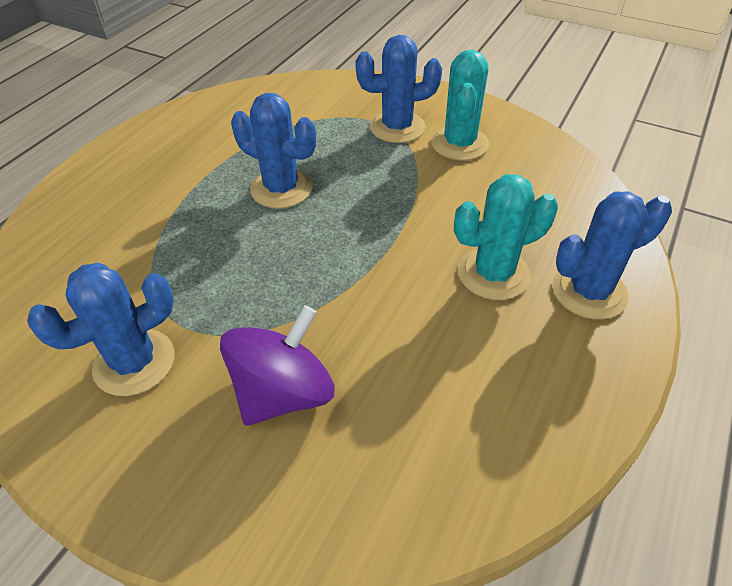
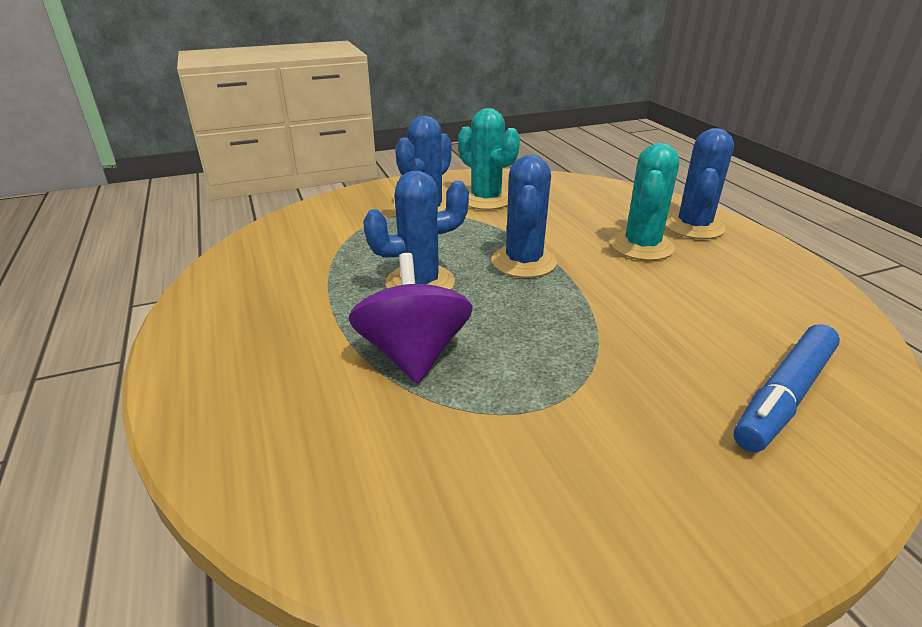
camera: 50 degrees left, 15 degrees down
(134, 362) = (560, 461): blue cactus -> blue cactus (523, 262)
(283, 393) = (685, 383): purple spinning top -> purple spinning top (413, 354)
(321, 464) = (784, 396): none -> blue marker

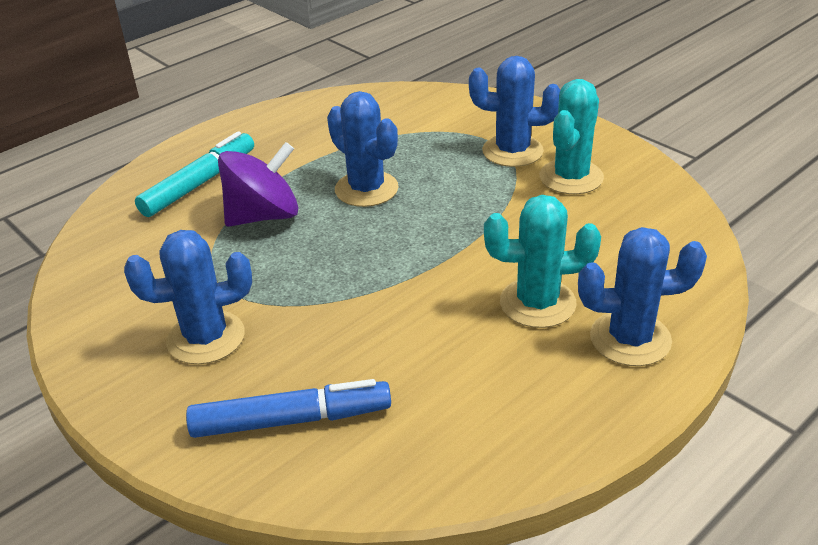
camera: 70 degrees right, 5 degrees up
(290, 394) = (199, 183): none -> turquoise marker
(523, 262) = (442, 233): blue cactus -> blue cactus (206, 338)
(784, 396) = (291, 420): blue marker -> blue marker turned 150 degrees clockwise

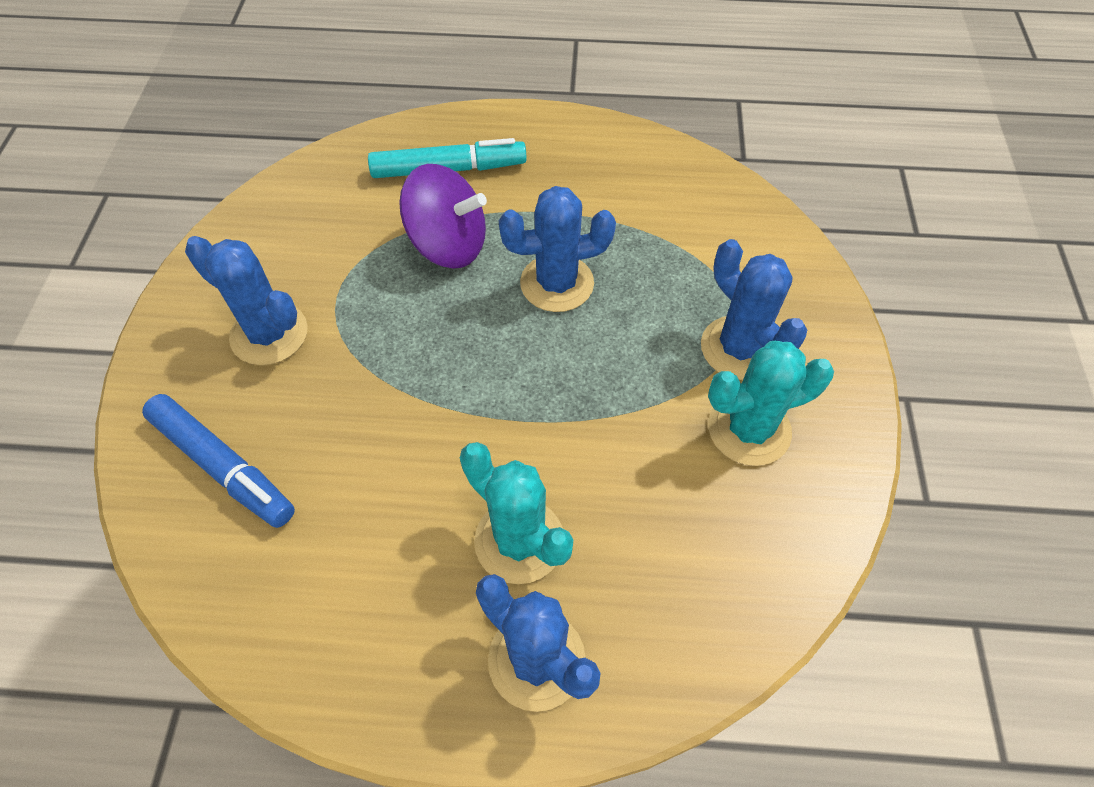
camera: 45 degrees right, 20 degrees up
(366, 189) = (557, 283): blue cactus -> blue cactus turned 75 degrees clockwise

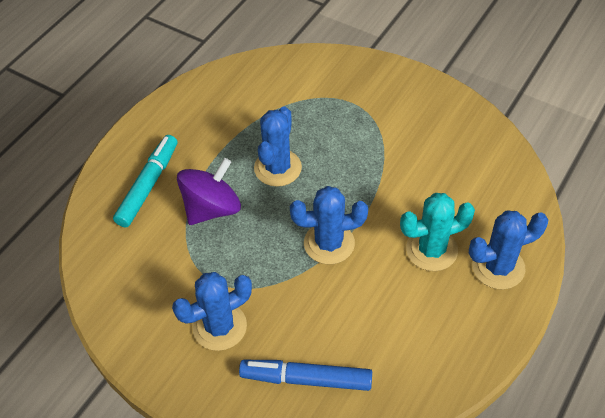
camera: 60 degrees left, 5 degrees down
(223, 466) = (306, 379): blue marker -> blue marker turned 150 degrees counterclockwise
(739, 348) = (371, 110): blue cactus -> blue cactus (329, 243)
(749, 429) = (420, 129): turquoise cactus -> none

